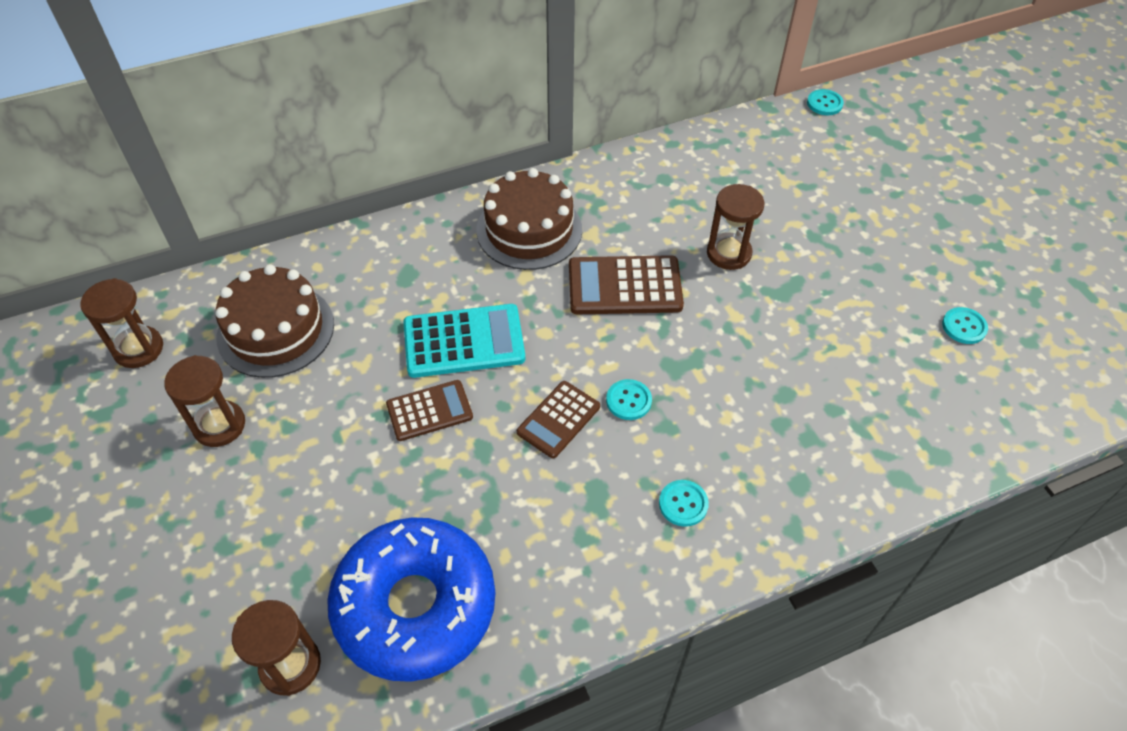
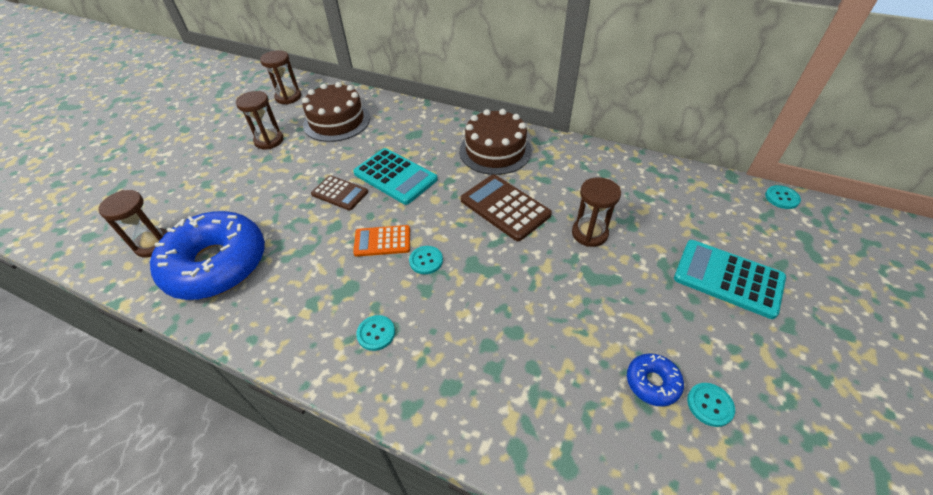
camera: 50 degrees right, 5 degrees down
(558, 419) = (382, 241): brown calculator -> orange calculator
(868, 212) = (728, 278): none -> turquoise calculator
(917, 343) = (652, 383): none -> blue donut

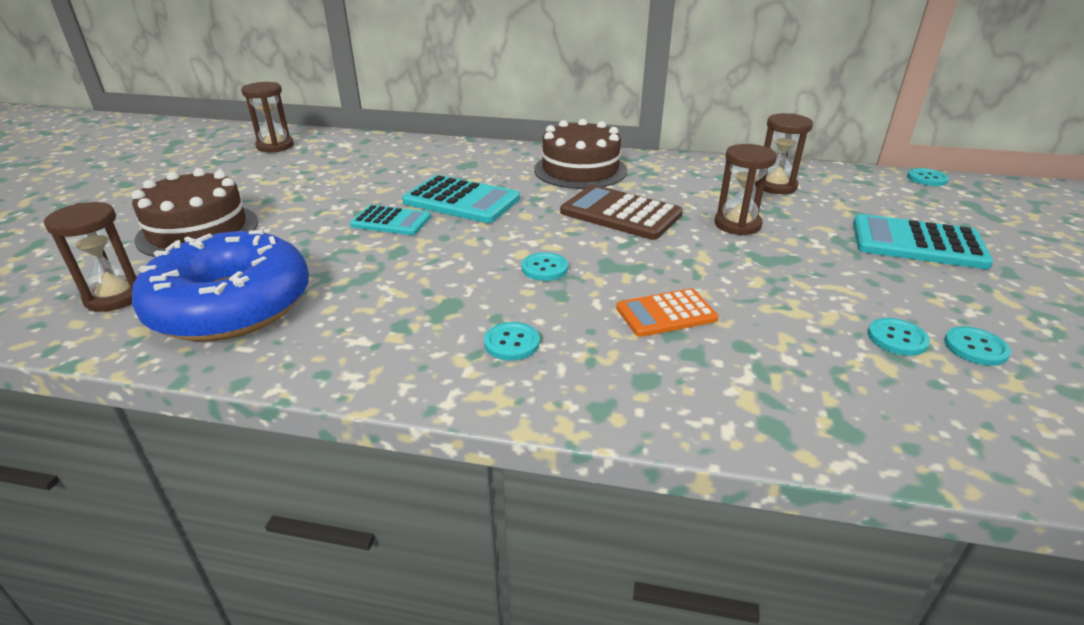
camera: 15 degrees left, 15 degrees down
(269, 141) = (264, 184): brown hourglass -> brown hourglass (775, 186)
(337, 121) = (355, 161): brown cake -> brown cake (198, 230)
(340, 193) = (391, 221): brown calculator -> turquoise calculator
(382, 241) = (474, 257): orange calculator -> orange calculator (666, 314)
(652, 383) = (897, 338): blue donut -> turquoise button

